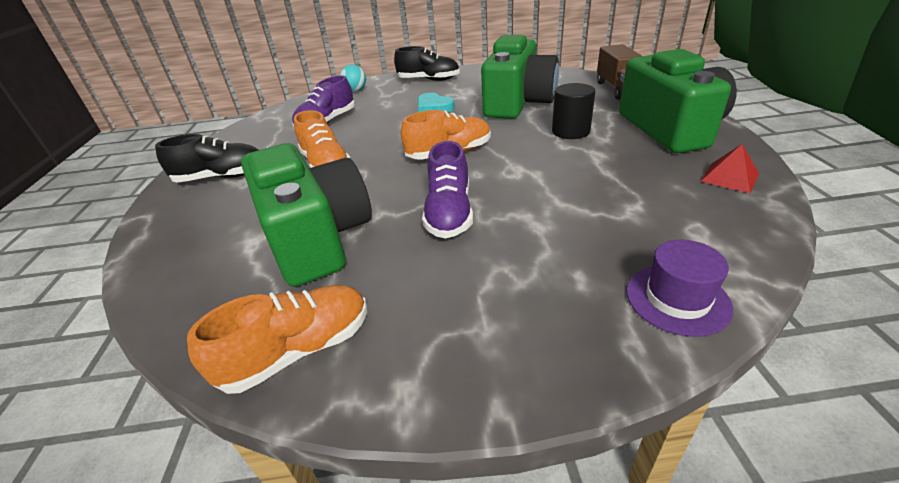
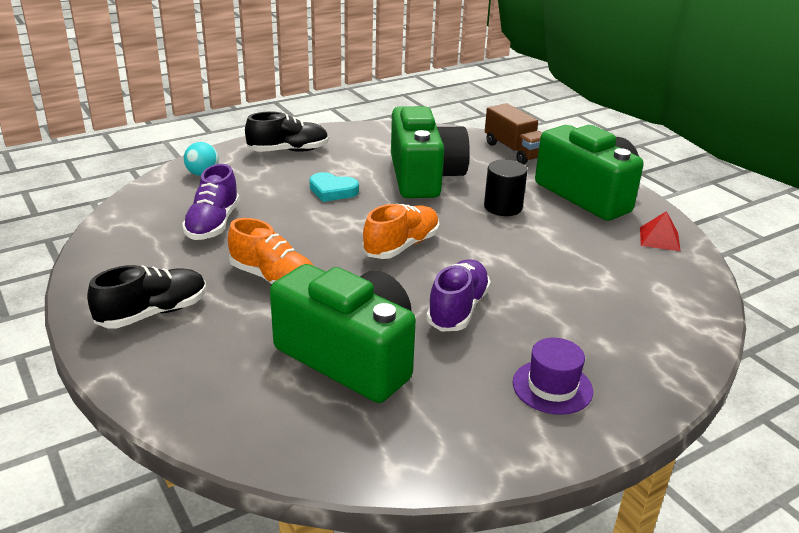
camera: 30 degrees left, 5 degrees down
(298, 351) = (437, 448): orange shoe -> none
(449, 213) = (458, 309): purple shoe -> purple shoe turned 135 degrees counterclockwise
(677, 299) = (677, 343): purple hat -> purple hat (552, 387)

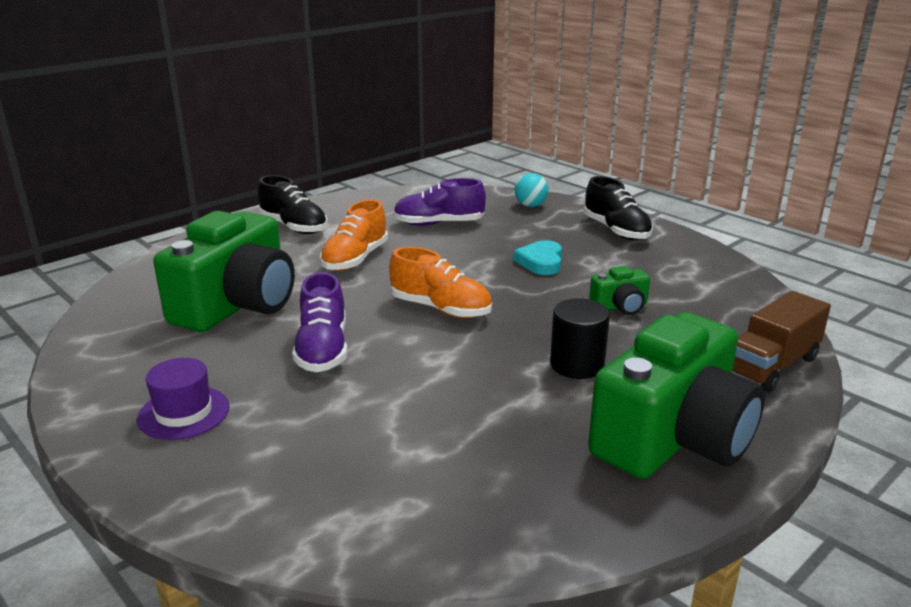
camera: 80 degrees right, 5 degrees down
(424, 177) = (620, 306): green camera -> green camera, size x0.43
(458, 309) = (323, 349): purple shoe -> purple shoe turned 75 degrees clockwise
(659, 239) = (567, 512): red pyramid -> none

